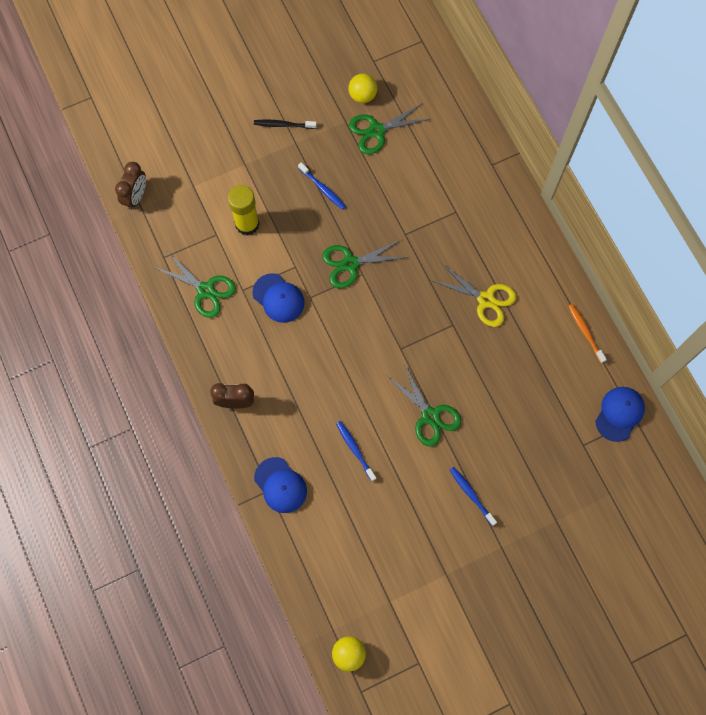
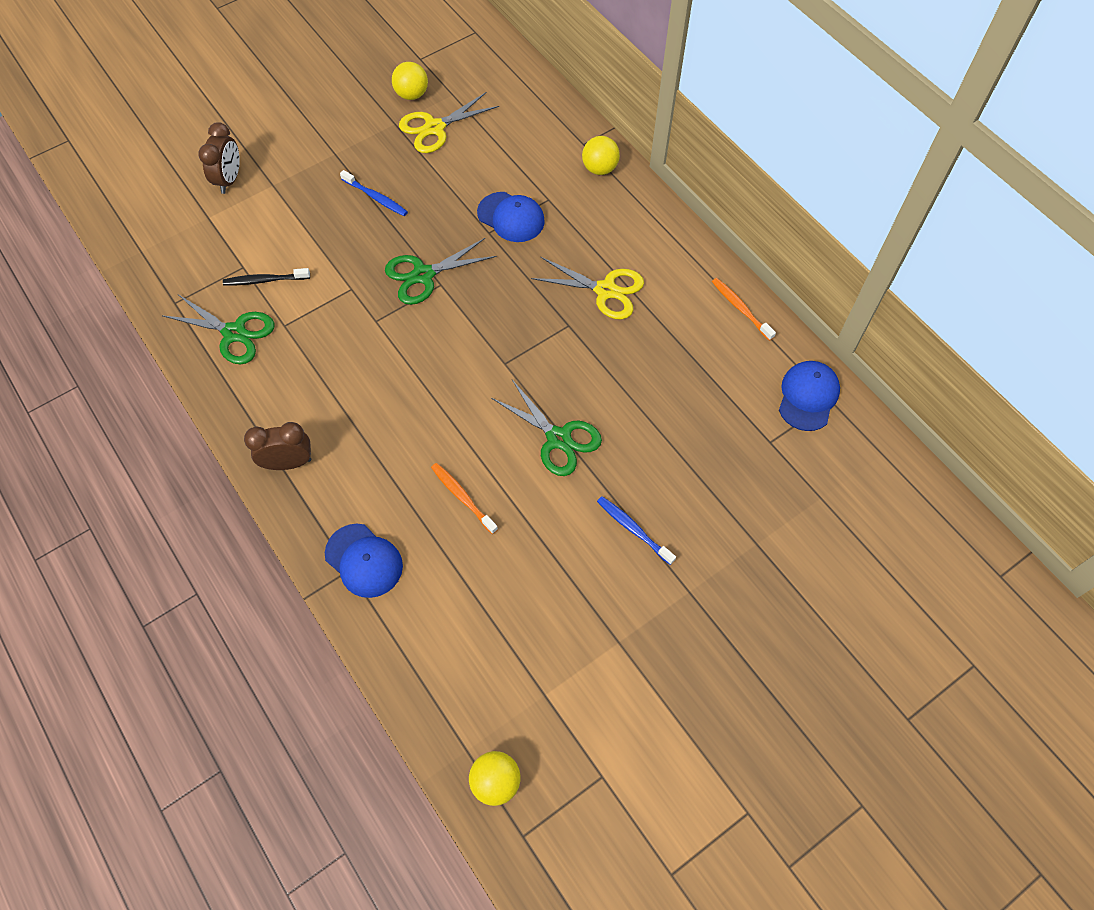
camera: 10 degrees left, 10 degrees down
(136, 197) = (133, 239): brown clock -> brown clock (229, 180)
(247, 224) = (282, 249): yellow glue stick -> none
(278, 298) = (333, 328): blue cap -> blue cap (511, 217)
(283, 125) = (317, 137): black toothbrush -> black toothbrush (265, 280)
(355, 450) = (462, 497): blue toothbrush -> orange toothbrush
(376, 131) = (434, 128): green scissors -> yellow scissors
(500, 190) = (599, 168): none -> yellow ball

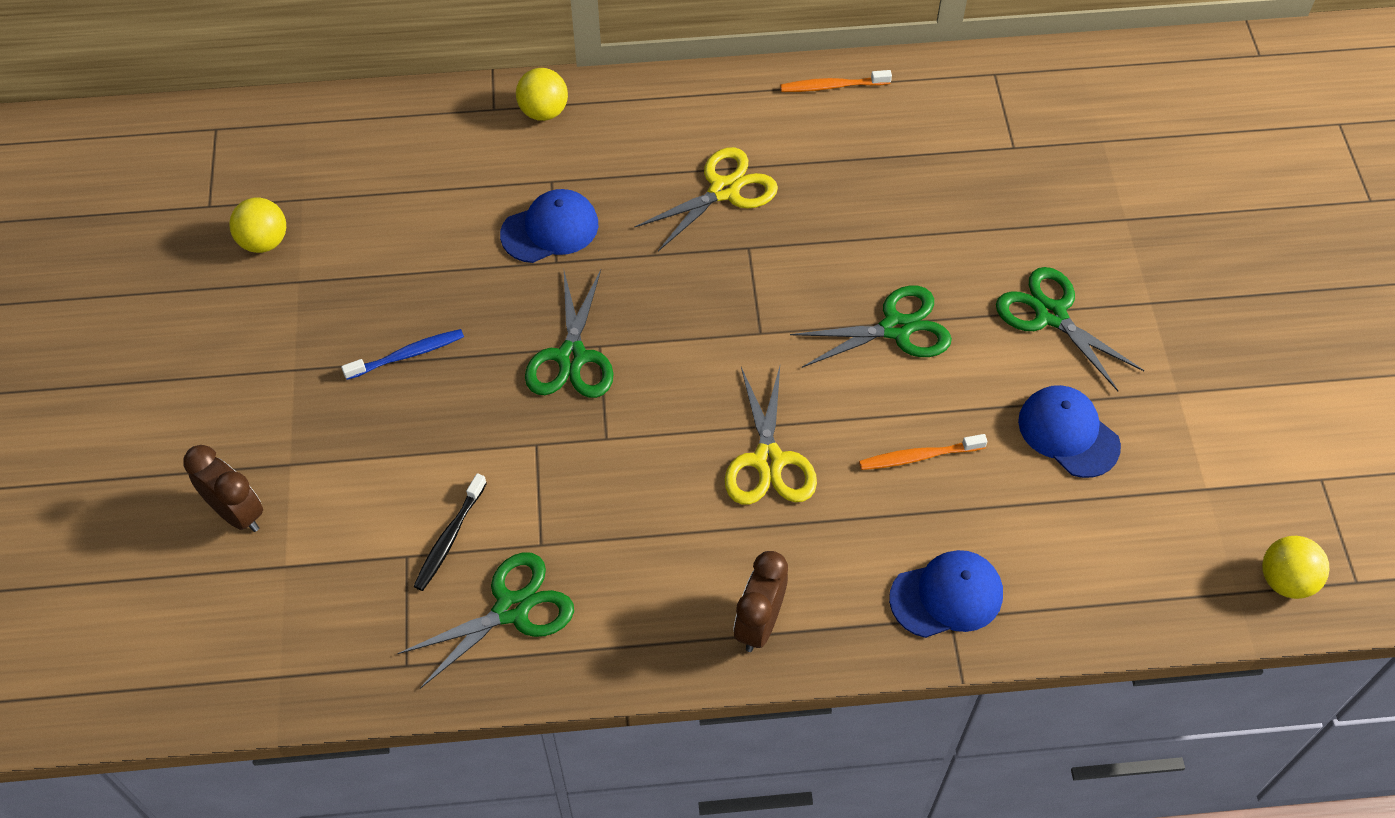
camera: 60 degrees left, 5 degrees down
(434, 128) = (342, 242): yellow scissors -> yellow scissors (768, 460)
(633, 529) = (1051, 315): blue toothbrush -> green scissors
(808, 396) = (978, 89): blue cap -> blue cap (1068, 433)

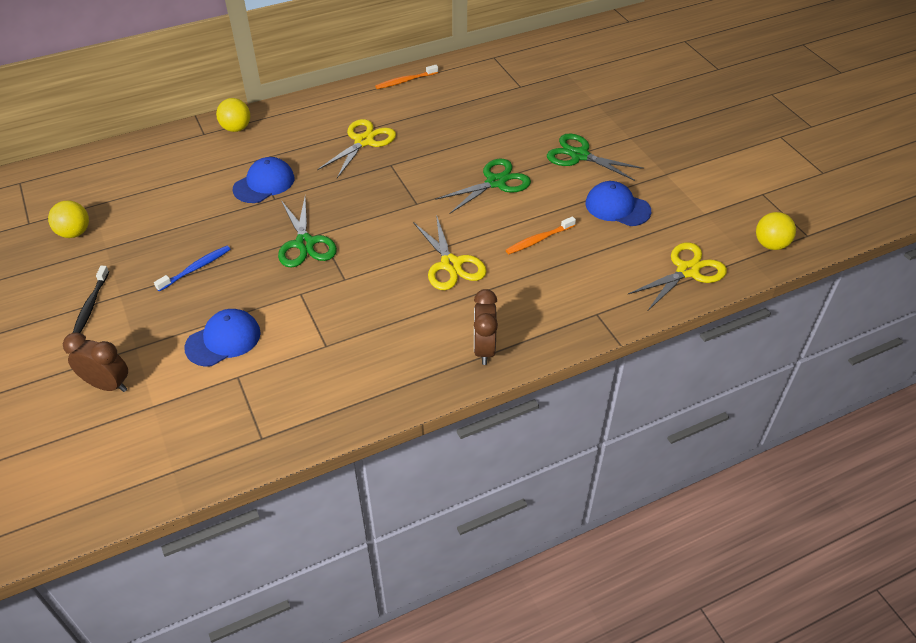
camera: 20 degrees left, 10 degrees down
(449, 538) = (263, 358): black toothbrush -> black toothbrush (91, 305)
(512, 609) = (321, 386): green scissors -> none
(947, 596) = (589, 303): blue cap -> blue cap (223, 340)
(1126, 586) = (687, 271): none -> yellow scissors

